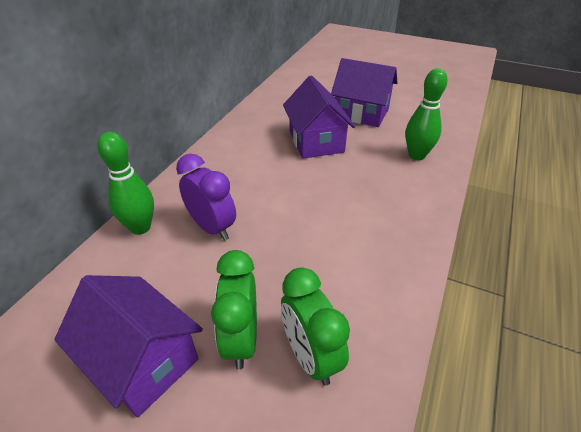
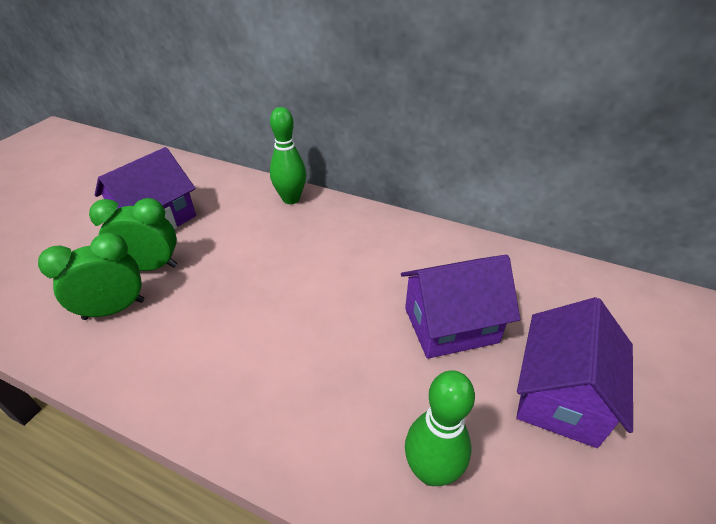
camera: 90 degrees right, 0 degrees up
(212, 227) = (283, 240): purple clock -> none

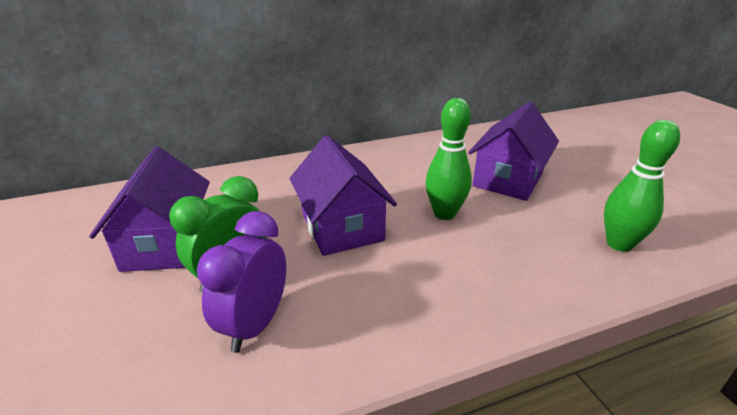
camera: 45 degrees left, 10 degrees down
(114, 309) = (255, 325): green clock -> purple clock
(291, 199) = (279, 170): green bowling pin -> green bowling pin (444, 214)
(560, 396) = (601, 178): purple house -> purple house (342, 227)

